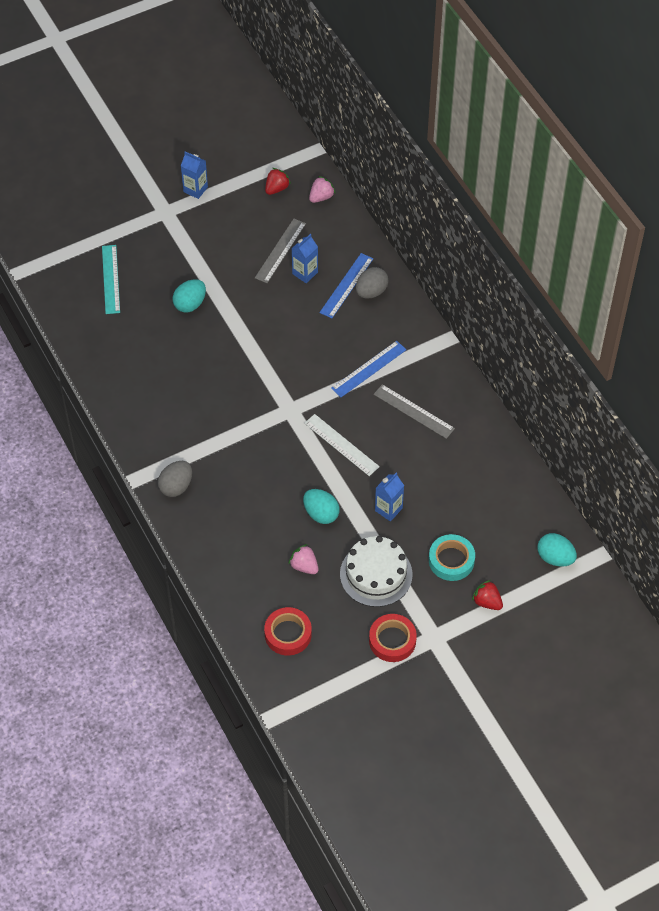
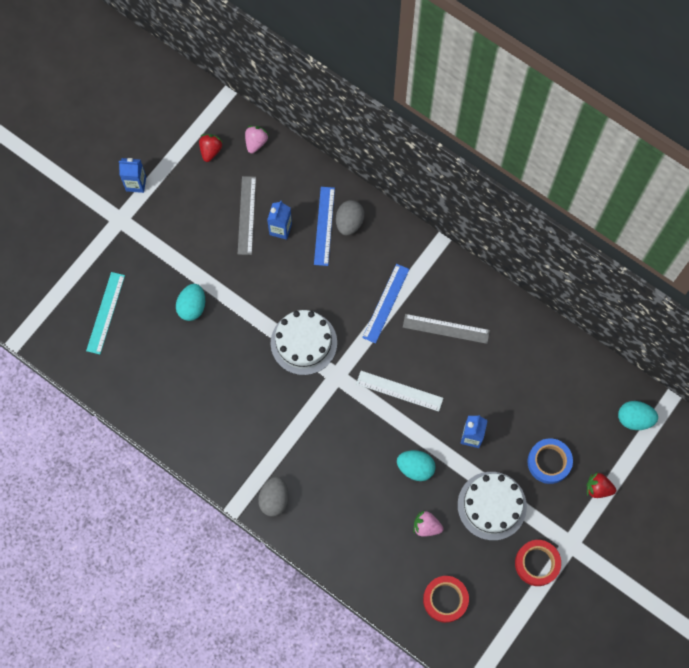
camera: 25 degrees left, 15 degrees up
(110, 279) = (105, 313): turquoise ruler -> turquoise ruler turned 45 degrees clockwise
(274, 371) = (303, 343): none -> white cake
(451, 560) = (549, 462): turquoise tape -> blue tape

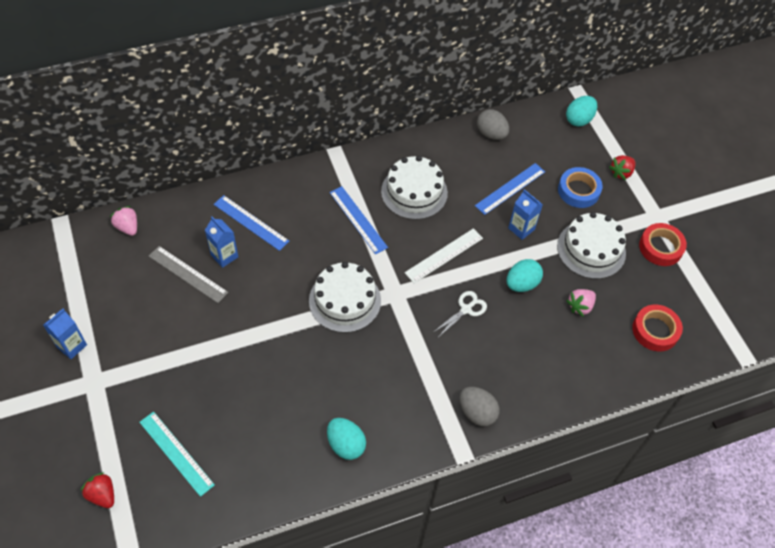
camera: 60 degrees left, 15 degrees down
(192, 307) = (236, 371): turquoise egg -> turquoise egg (346, 444)
(210, 151) = (101, 266): red strawberry -> red strawberry (102, 495)
(349, 223) = (264, 203): grey egg -> grey egg (491, 134)
(360, 438) = (466, 309): none -> white scissors
(446, 329) = (414, 192): grey ruler -> white cake
(508, 403) = (510, 188): none -> blue ruler

